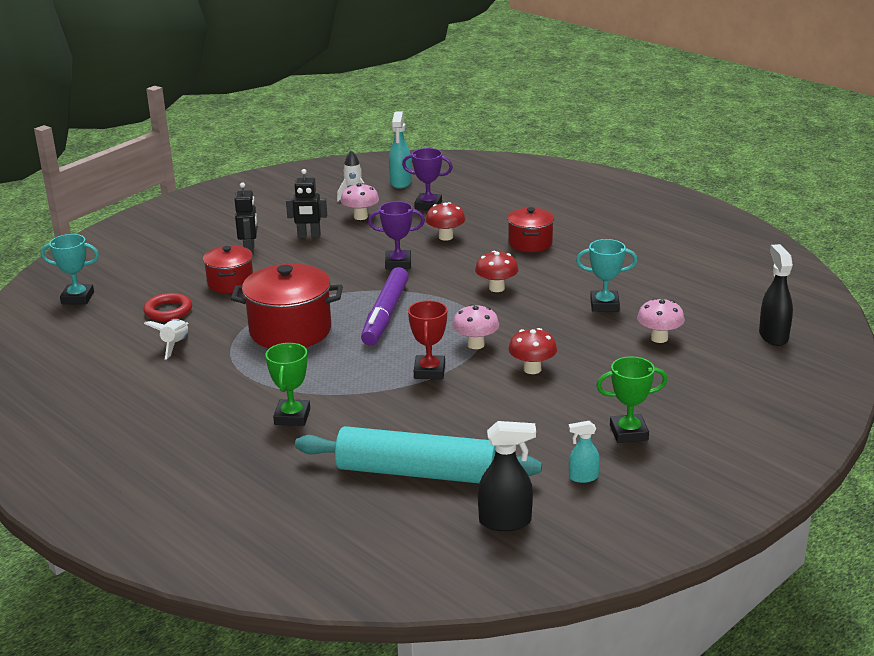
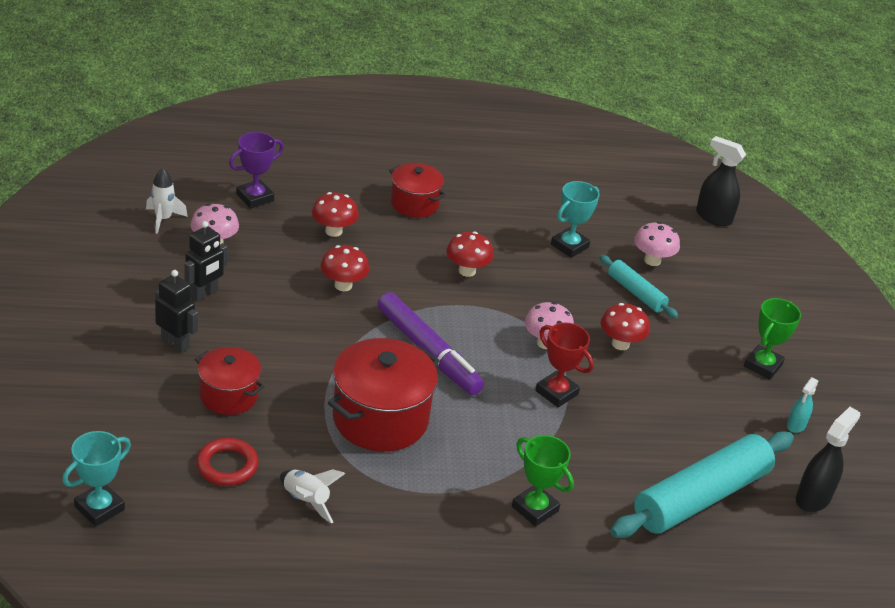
camera: 55 degrees left, 10 degrees up
(398, 263) = (343, 285): purple trophy -> red mushroom
(400, 182) = (180, 179): turquoise spray bottle -> none
(605, 349) = (636, 293): none -> turquoise rolling pin

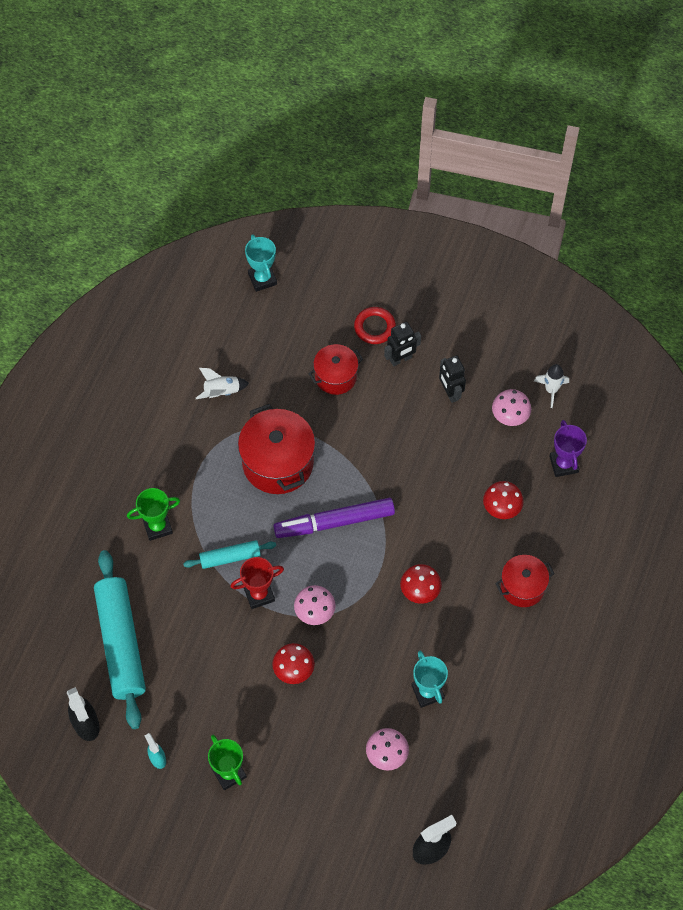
camera: 120 degrees right, 25 degrees up
(227, 465) = (270, 357): red ring -> red ring (374, 327)
(343, 285) = (430, 491): red mushroom -> none
(636, 293) = (349, 717): turquoise rolling pin -> turquoise rolling pin (230, 557)

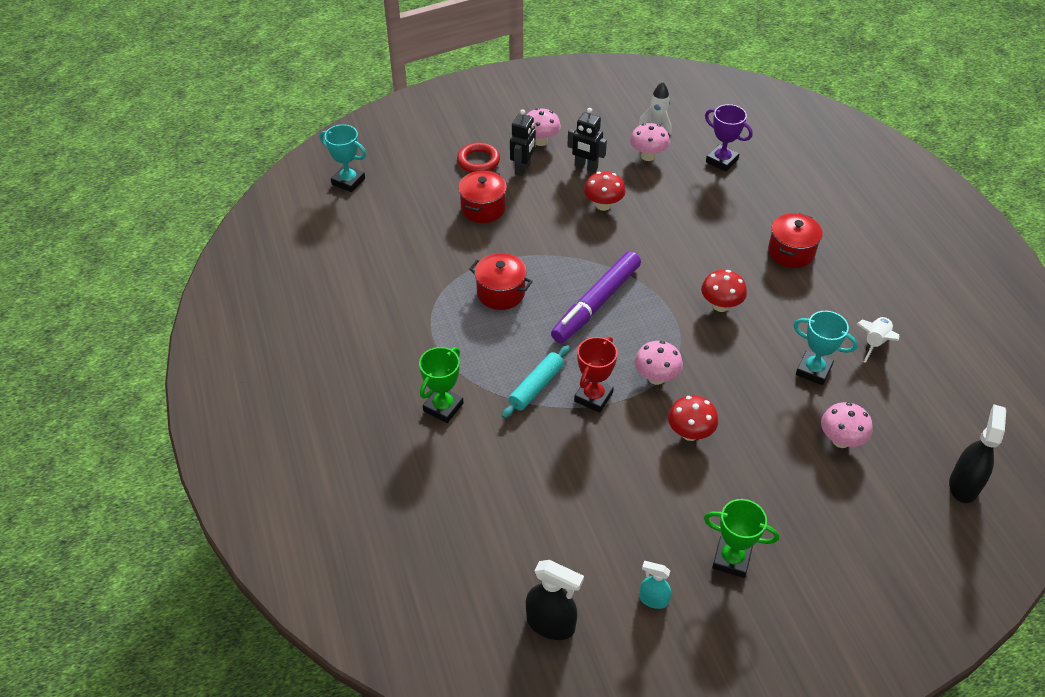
camera: 40 degrees left, 15 degrees down
(120, 643) = (509, 526): turquoise rolling pin -> none
(221, 392) = (395, 274): white rocket -> white rocket (875, 343)
(278, 463) = (501, 293): red pot -> red pot, size x0.60
(441, 341) = (541, 141): none -> pink mushroom
(501, 508) = (712, 213): red mushroom -> red mushroom (603, 205)

